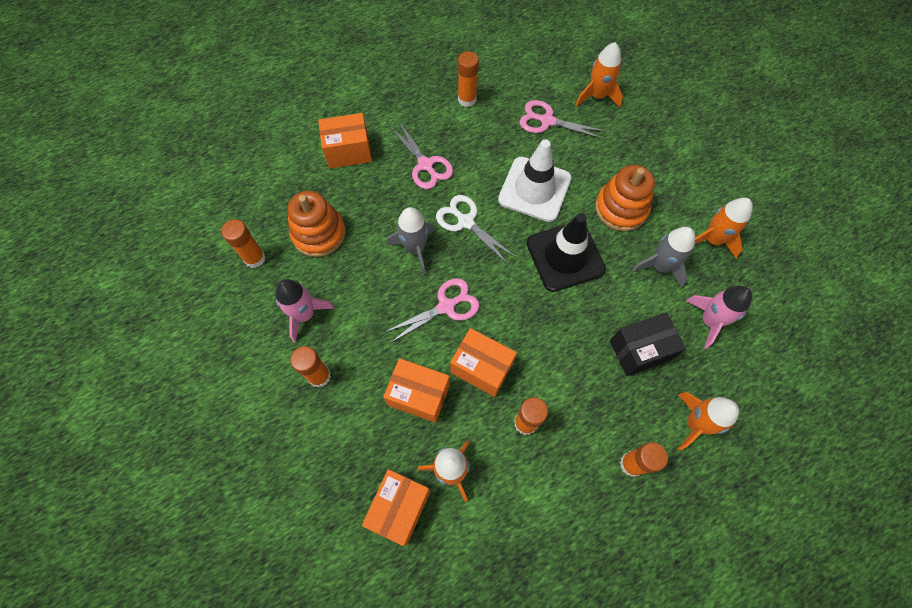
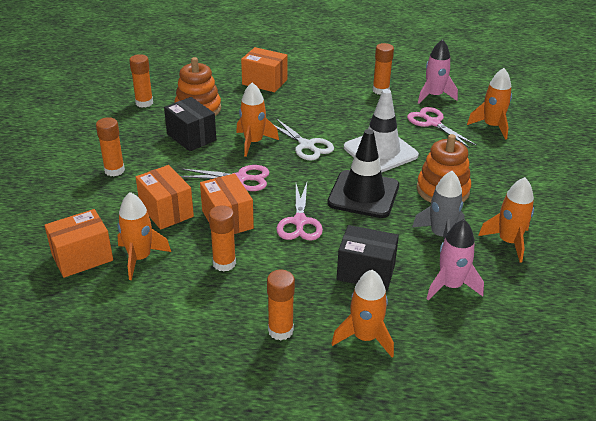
camera: 35 degrees right, 30 degrees down
(305, 314) = (142, 139): pink rocket -> pink rocket (434, 96)
(350, 279) = (191, 137): none -> black box
(415, 249) = (253, 142): grey rocket -> orange rocket
(425, 165) = (311, 108): pink scissors -> pink scissors (299, 222)
(466, 222) = (306, 145): white scissors -> white scissors turned 150 degrees clockwise

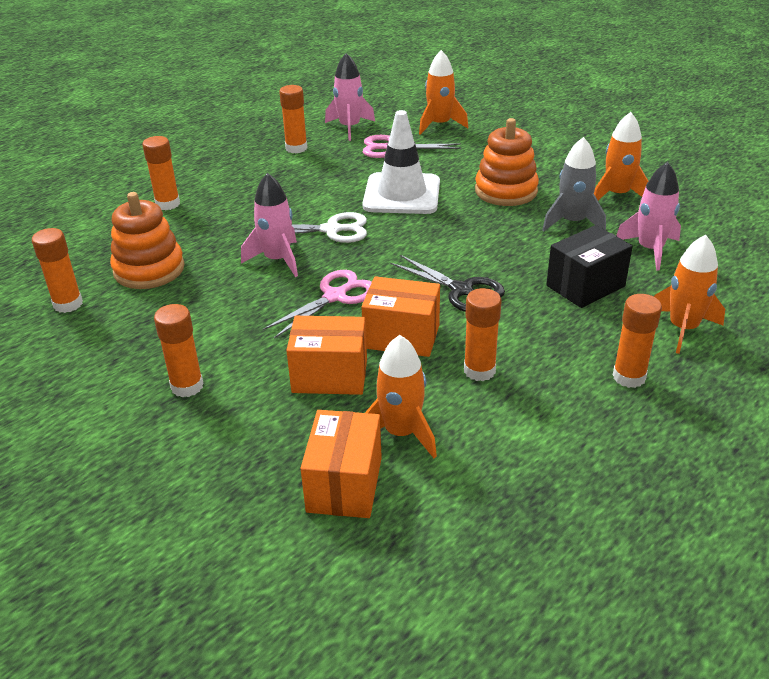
camera: 50 degrees left, 0 degrees up
(191, 137) = (202, 298): black box -> none
(253, 142) = (277, 260): orange rocket -> pink rocket
(264, 82) = (168, 204): orange box -> orange glue stick
(299, 222) = (461, 290): pink scissors -> black scissors
(363, 194) = (461, 234): black traffic cone -> none

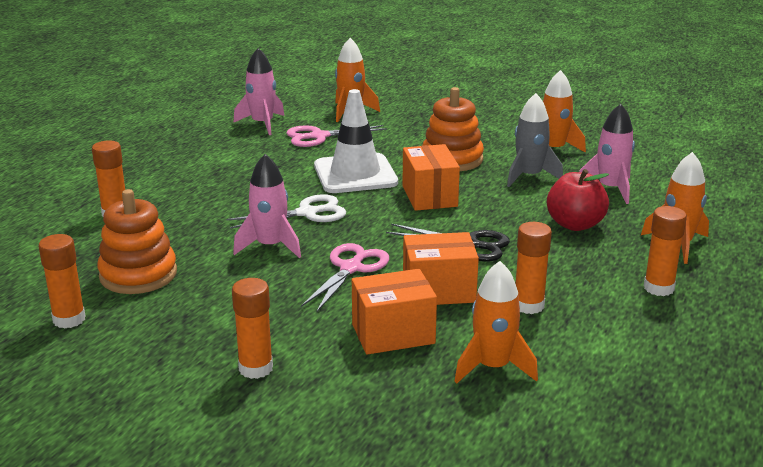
camera: 20 degrees left, 10 degrees down
(296, 148) = (219, 148): orange glue stick -> none
(344, 484) = (470, 418): orange box -> orange box (429, 196)
(585, 286) = (575, 224): black box -> red apple

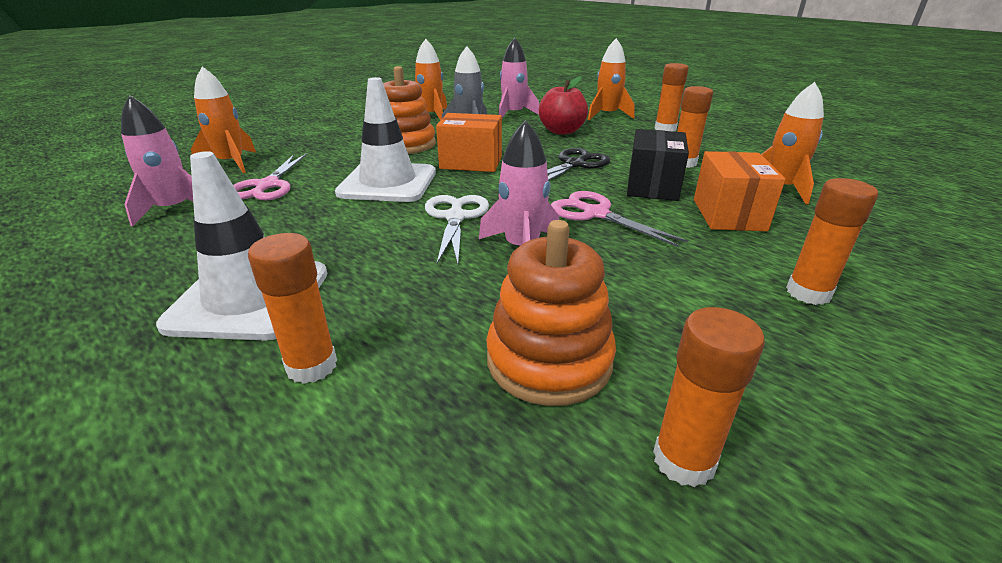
camera: 70 degrees left, 5 degrees up
(168, 180) = (249, 298): none -> white traffic cone
(438, 291) = (652, 186): orange box -> black box

